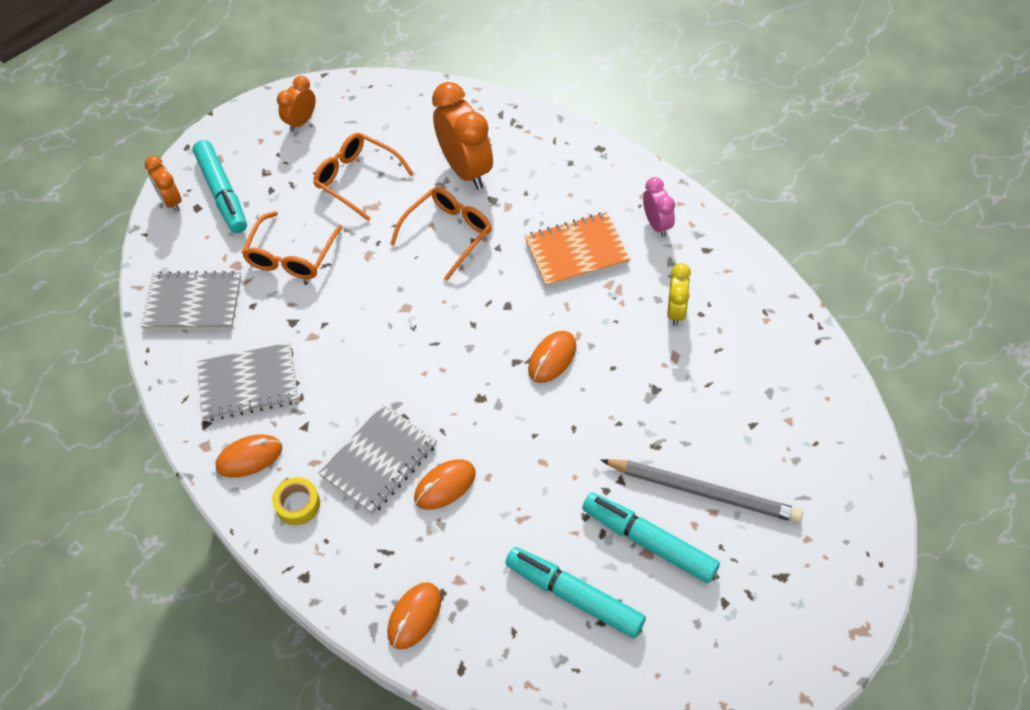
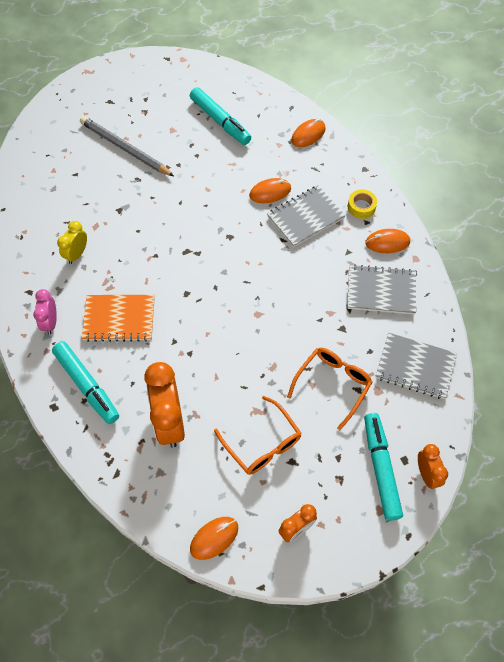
camera: 165 degrees left, 5 degrees up
(449, 233) = (205, 365): orange glasses -> none
(552, 358) = (173, 247): orange mouse -> orange mouse (214, 538)
(649, 542) = (168, 134): turquoise marker -> turquoise marker (87, 385)

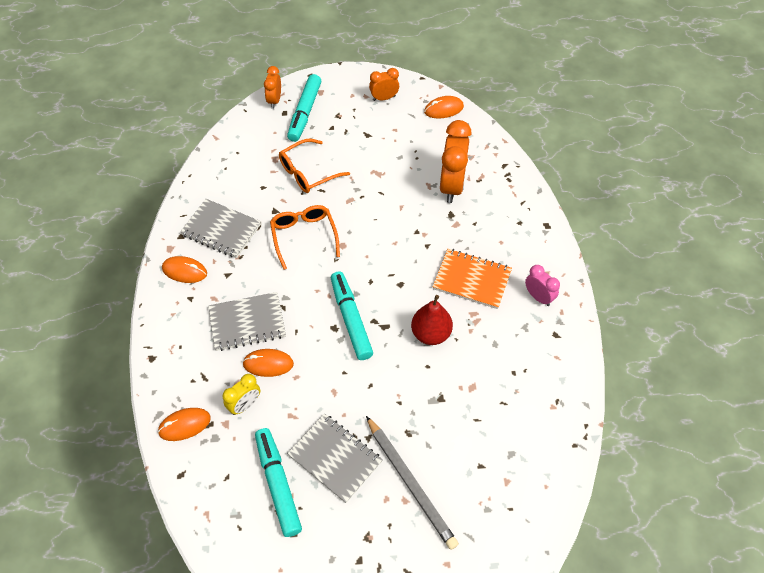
camera: 160 degrees left, 5 degrees down
(50, 322) = (538, 297): pink clock -> pink clock turned 60 degrees counterclockwise
(77, 254) = (499, 360): yellow clock -> yellow clock (245, 405)
(87, 385) = (514, 233): turquoise marker -> turquoise marker (351, 319)
(143, 257) = (431, 334): none -> red pear
(263, 444) = (384, 151): orange glasses -> orange glasses (303, 236)
(361, 207) = (184, 315): yellow tape -> none
(415, 367) = (234, 165): grey notebook -> grey notebook (335, 458)

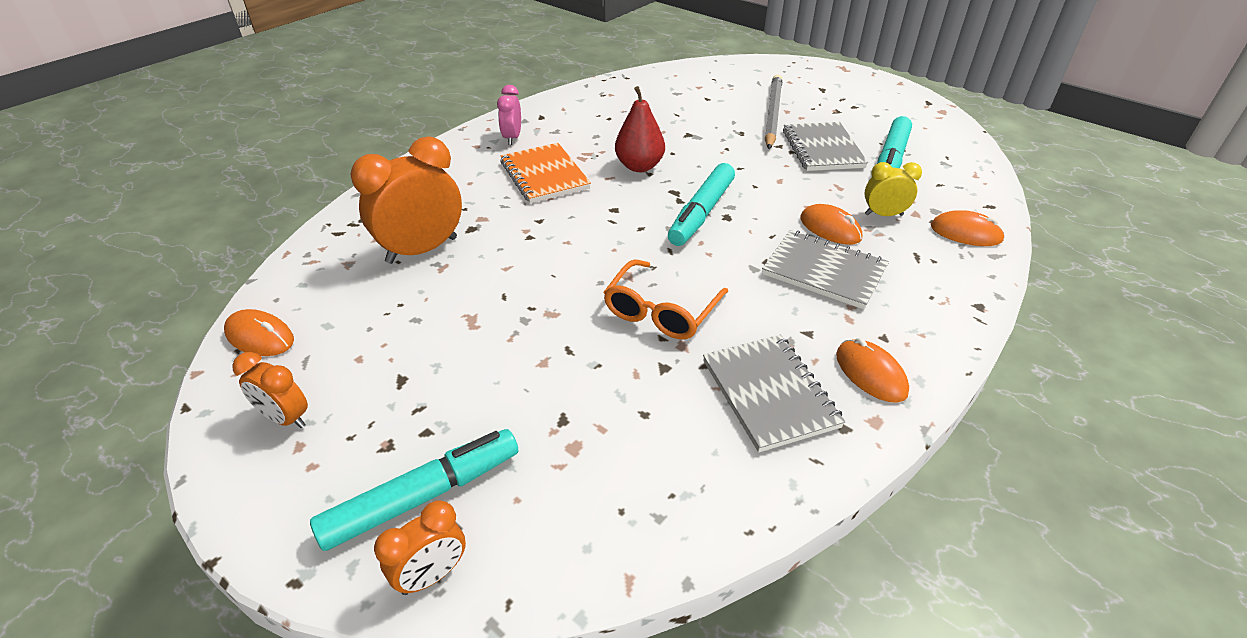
camera: 135 degrees left, 15 degrees down
(307, 173) = (557, 386): orange glasses -> none

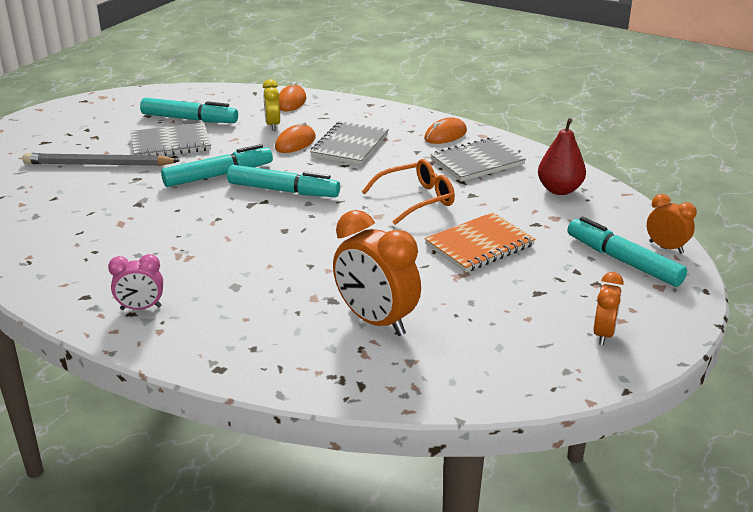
camera: 100 degrees left, 10 degrees down
(260, 337) = (531, 380): orange mouse -> none
(544, 175) = (226, 274): orange notebook -> orange notebook (479, 245)
(639, 166) = (205, 224): red pear -> red pear (559, 190)
(660, 312) = (417, 199): orange glasses -> orange glasses turned 45 degrees counterclockwise
(743, 175) = (218, 175): none -> turquoise marker

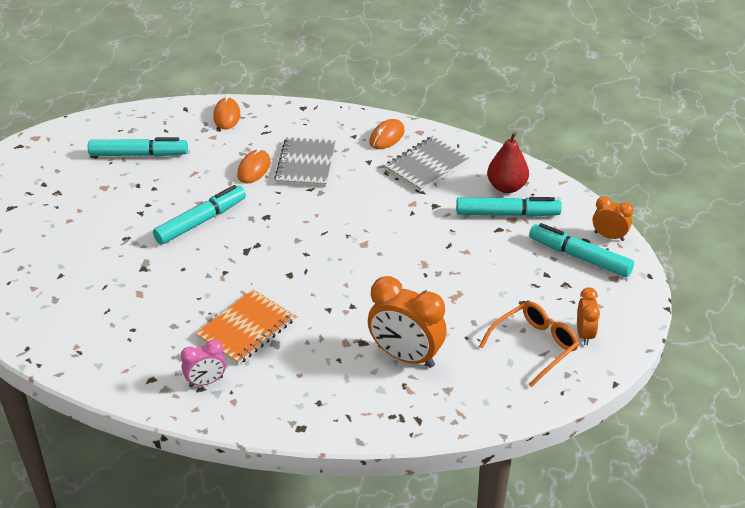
camera: 15 degrees left, 10 degrees up
(98, 164) = (80, 227): grey pencil -> none
(171, 143) = (136, 189): grey notebook -> none
(273, 125) = (222, 149): yellow clock -> none
(283, 191) = (269, 229): turquoise marker -> turquoise marker (507, 214)
(417, 199) = (390, 219): orange glasses -> orange glasses (535, 345)
(479, 245) = (460, 261): orange notebook -> orange notebook (246, 329)

